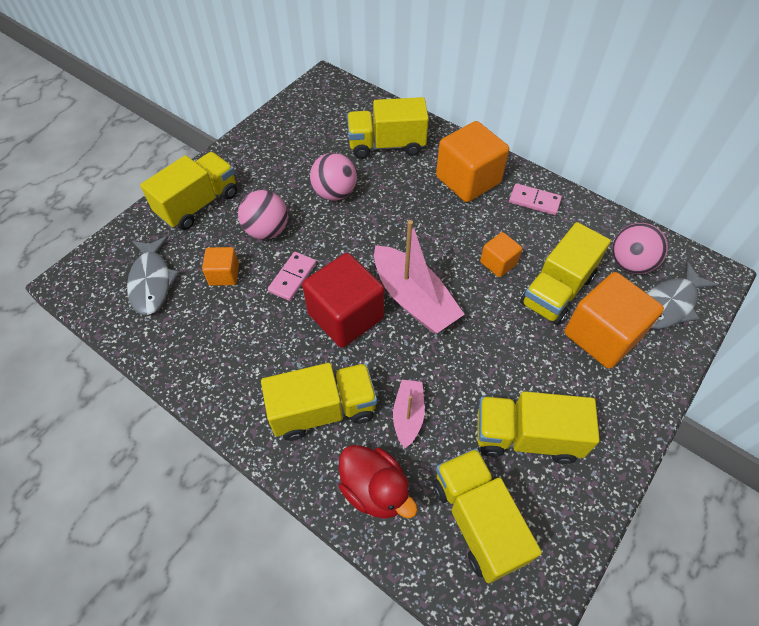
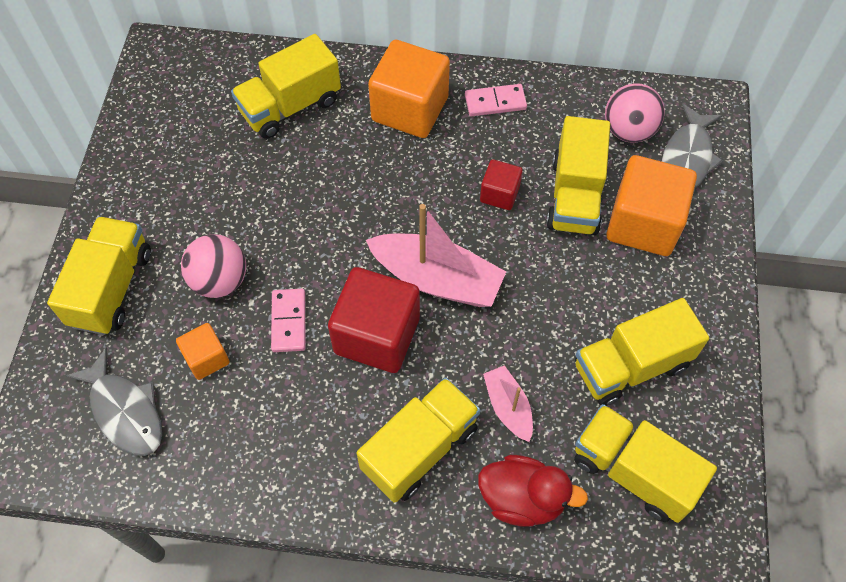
camera: 30 degrees left, 5 degrees up
(334, 193) = (269, 196): pink ball -> none
(498, 263) = (499, 194): orange cube -> red cube

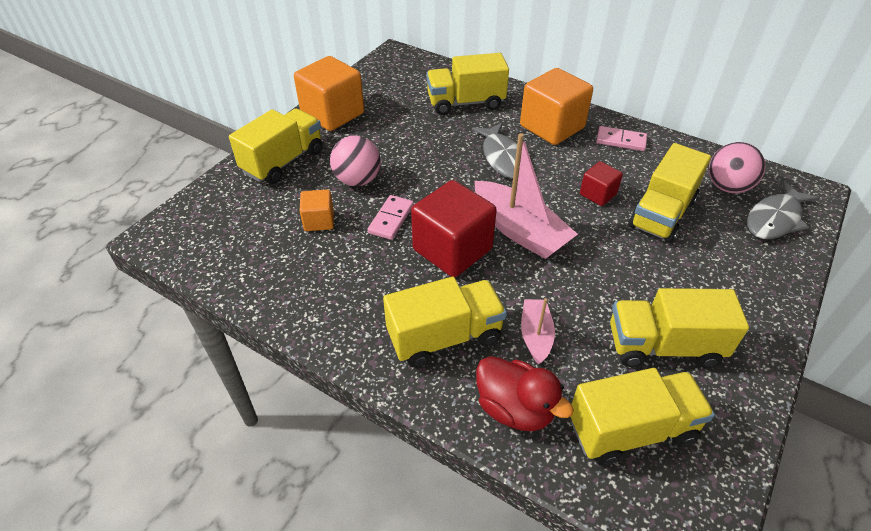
camera: 25 degrees right, 15 degrees down
(125, 411) = (243, 232): grey fish -> grey fish (503, 157)
(633, 472) = (631, 429): yellow truck -> yellow truck turned 105 degrees clockwise
(643, 223) = (716, 250): orange cube -> orange cube (332, 114)

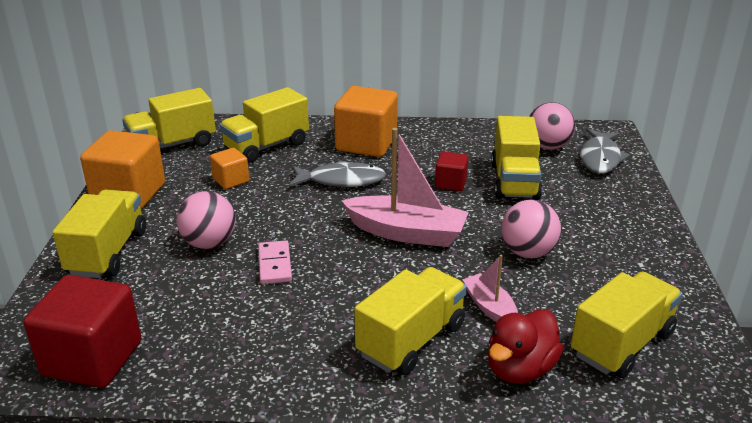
camera: 30 degrees left, 15 degrees down
(319, 221) = (197, 292): orange cube -> orange cube (231, 180)
(452, 249) = (358, 269): red cube -> red cube (92, 358)
(503, 157) = (342, 180): grey fish -> grey fish turned 45 degrees counterclockwise
(515, 409) = (520, 369): red duck -> red duck turned 120 degrees clockwise
(615, 294) = (528, 252): none -> pink ball
(621, 141) = (436, 137): pink domino -> none
(663, 346) = (595, 275): yellow truck -> yellow truck (172, 145)

